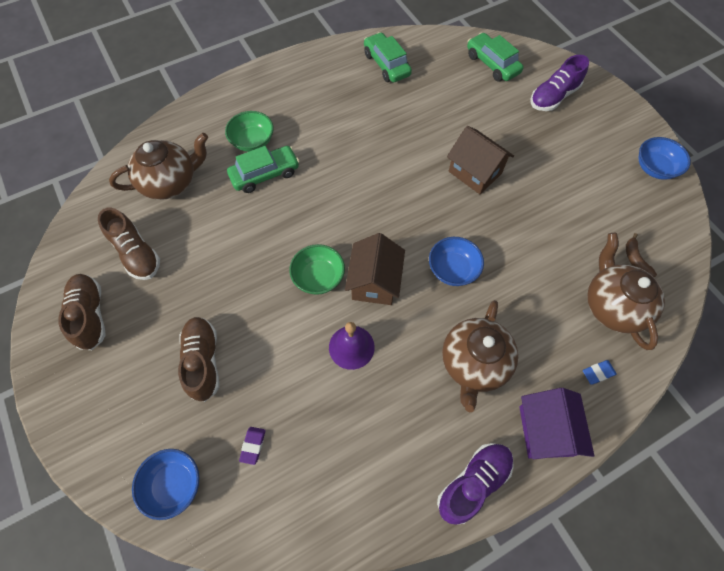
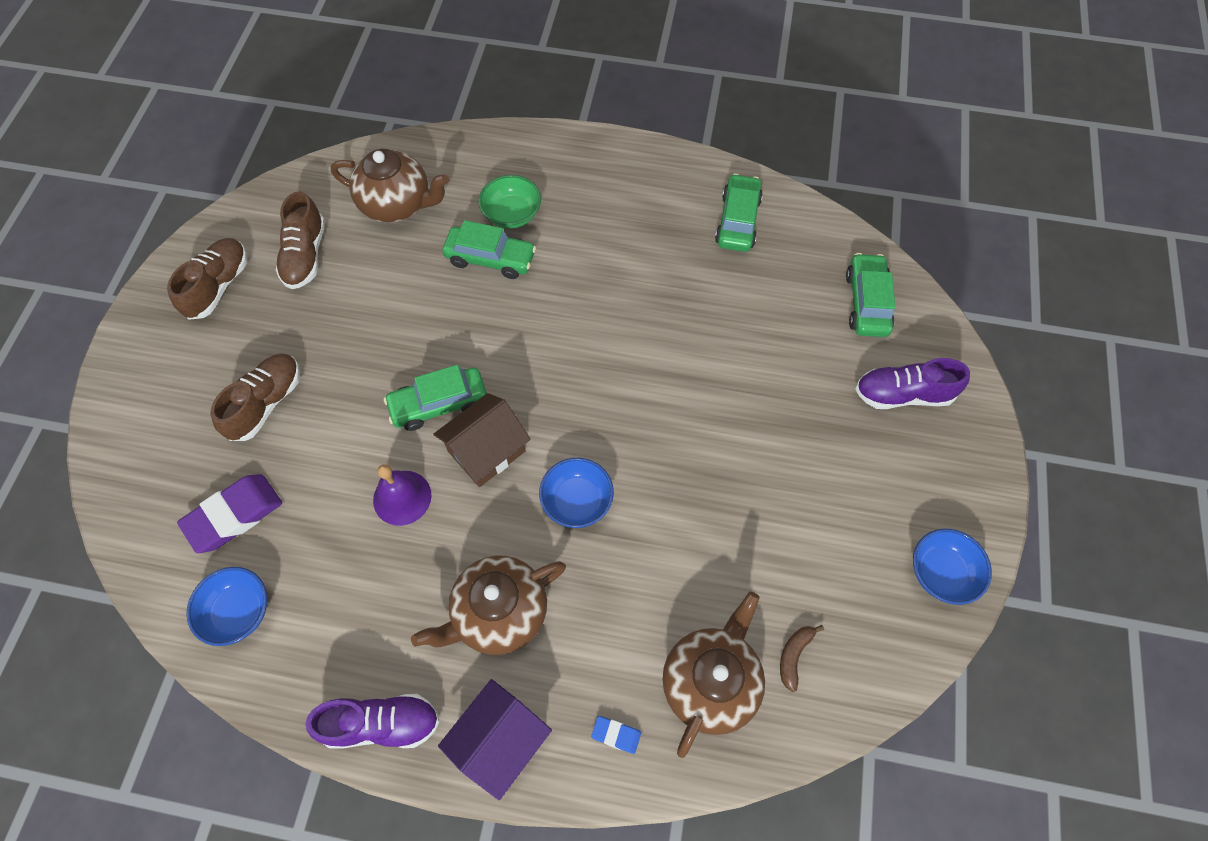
camera: 40 degrees right, 0 degrees up
(174, 484) = (146, 494): blue bowl -> blue bowl (239, 611)
(253, 445) = (234, 515): purple eraser -> purple eraser, size x2.14
(318, 277) = (439, 404): green bowl -> green car
(475, 172) = (711, 415): brown house -> none

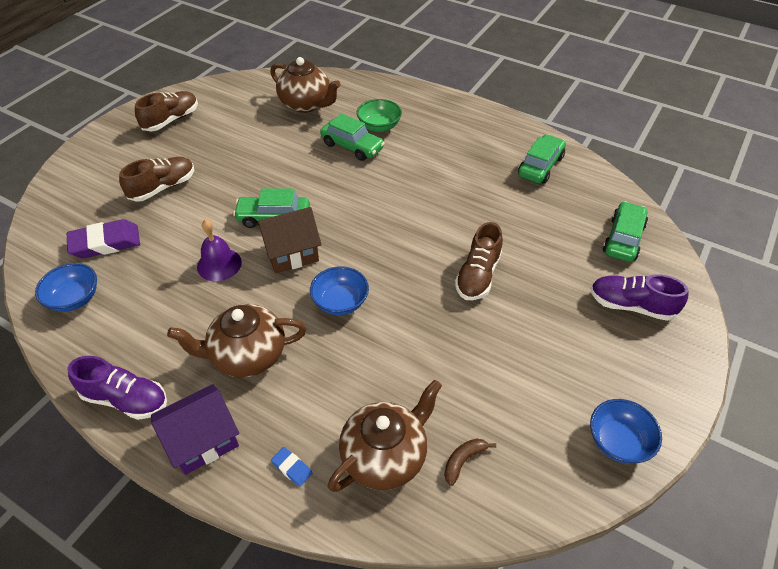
camera: 20 degrees right, 15 degrees down
(305, 255) = (233, 117): brown shoe -> brown shoe (478, 275)

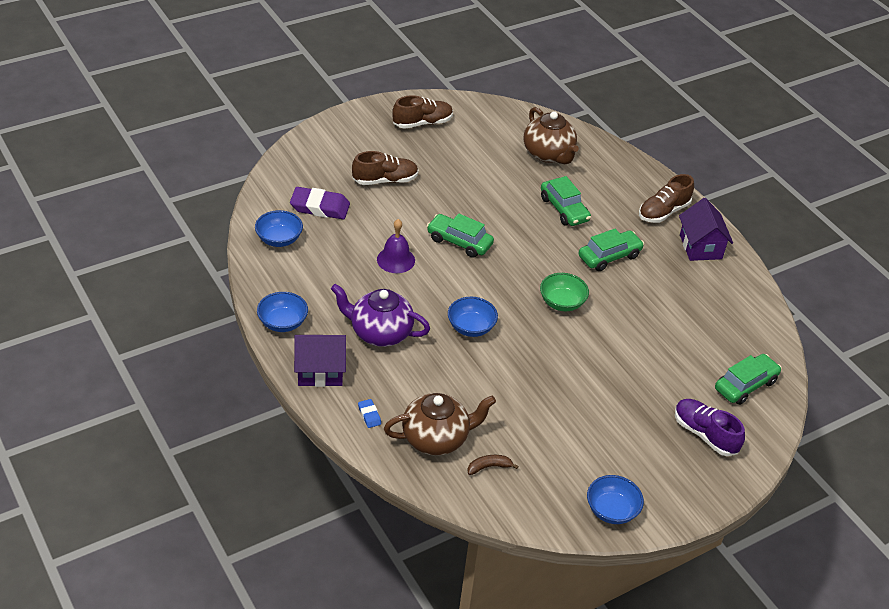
camera: 25 degrees right, 5 degrees down
(126, 399) = (282, 323): purple shoe -> blue bowl
(247, 355) = (380, 333): brown teapot -> purple teapot
(291, 253) = (456, 275): brown house -> none
(379, 126) = (601, 201): green bowl -> green bowl (562, 302)
(478, 275) = (594, 357): brown shoe -> brown shoe (663, 212)
(489, 132) = (700, 247): none -> purple house
(540, 166) = (723, 296): green car -> green car (609, 256)

